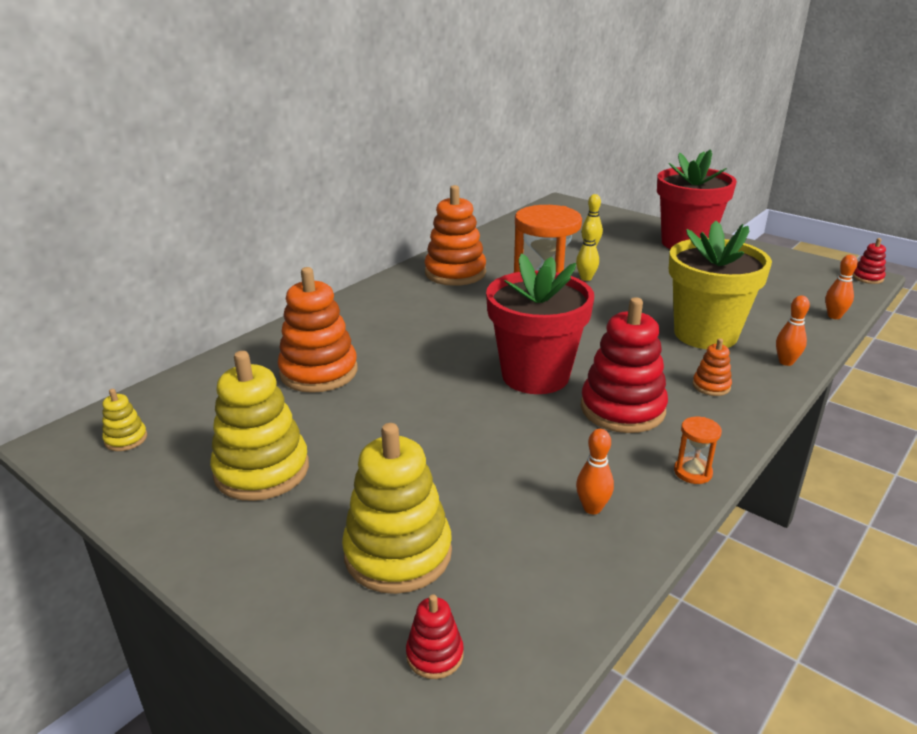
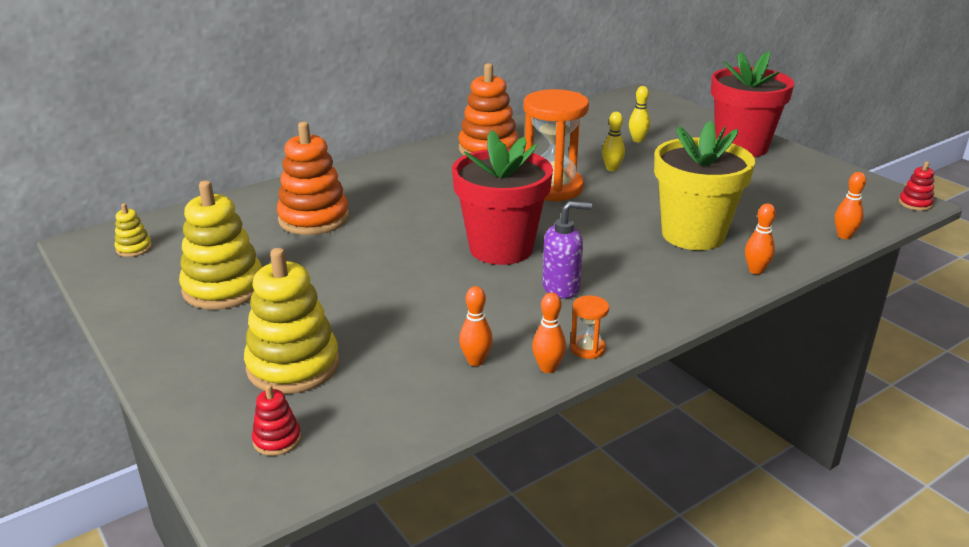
camera: 15 degrees right, 0 degrees up
(622, 409) = (561, 287): red stacking toy -> purple soap dispenser
(669, 502) = (548, 368): none -> orange bowling pin
(711, 386) = (662, 281): orange stacking toy -> none

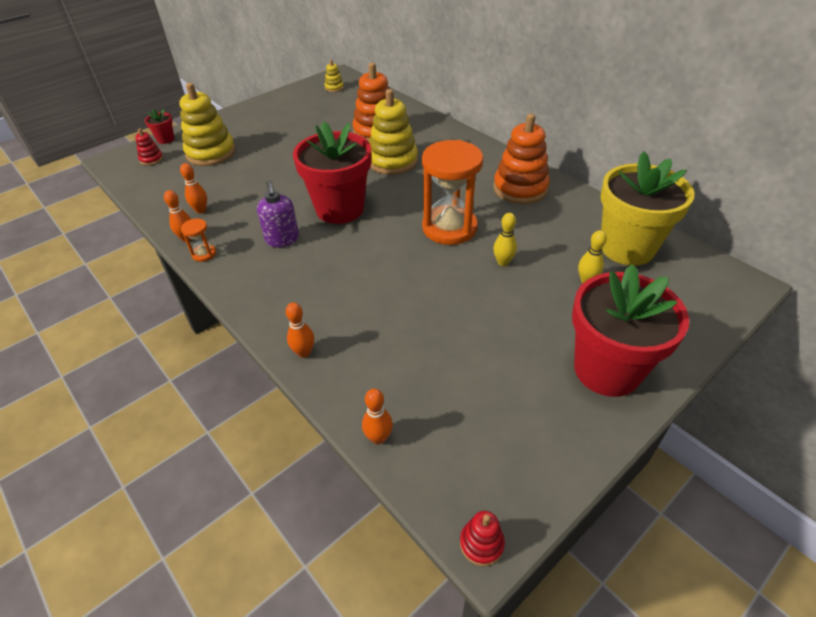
camera: 85 degrees right, 15 degrees up
(201, 430) = (165, 139): none -> red flower pot
(224, 288) = (290, 120): yellow stacking toy -> yellow stacking toy (392, 161)
(693, 235) = (370, 314): yellow flower pot -> yellow flower pot (627, 248)

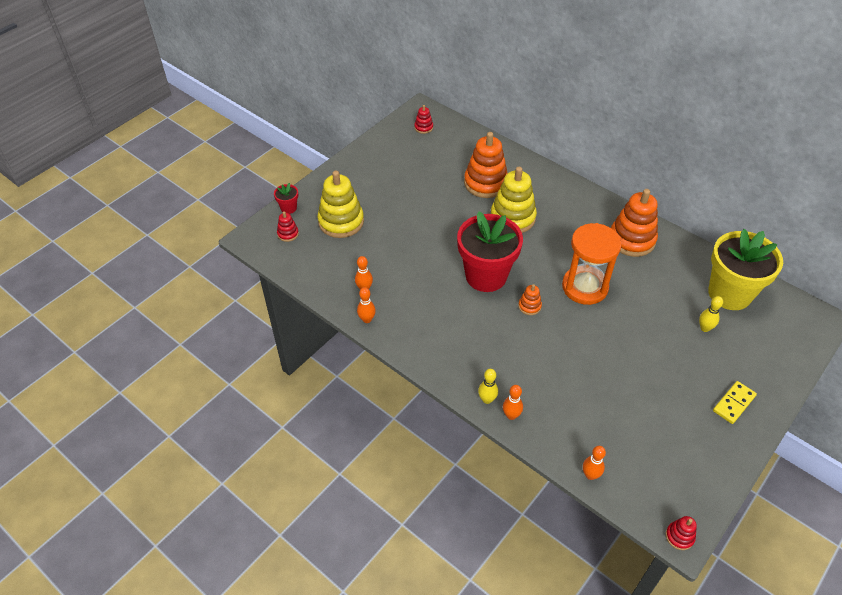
camera: 10 degrees left, 5 degrees up
(204, 254) = (390, 334): orange hourglass -> none
(282, 240) = (450, 313): purple soap dispenser -> none
(334, 88) = (423, 127): yellow stacking toy -> red stacking toy
(377, 241) = (529, 306): none -> orange stacking toy
(503, 262) = (637, 317): yellow bowling pin -> yellow bowling pin (487, 399)
(607, 370) = (734, 403): red flower pot -> yellow domino

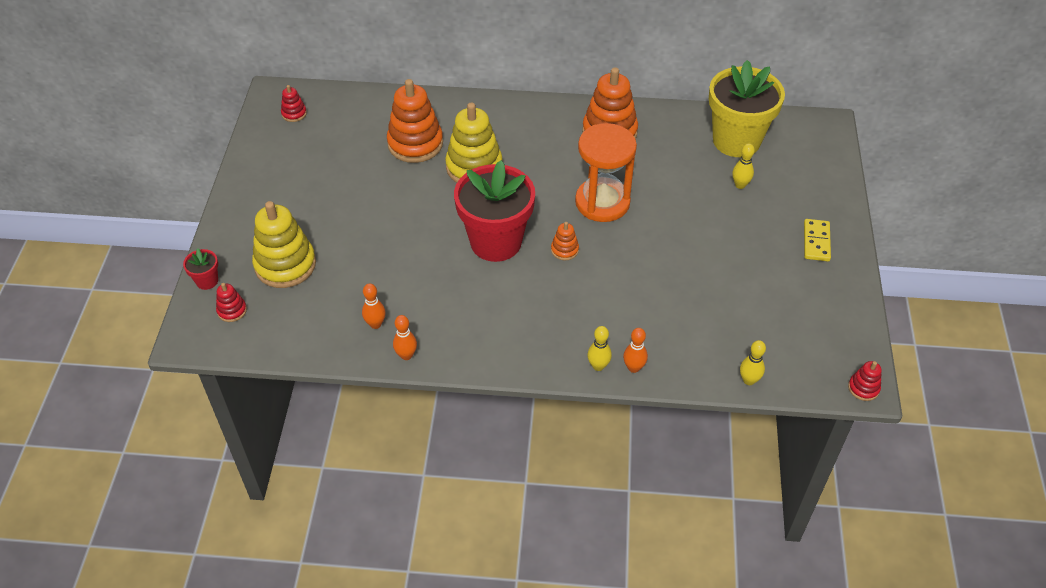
camera: 35 degrees left, 0 degrees up
(590, 475) = (749, 380): orange bowling pin -> yellow bowling pin

